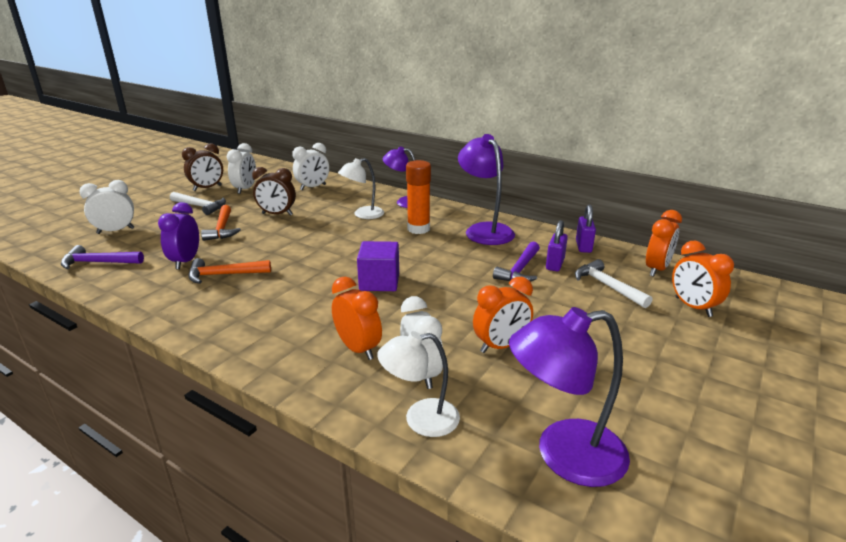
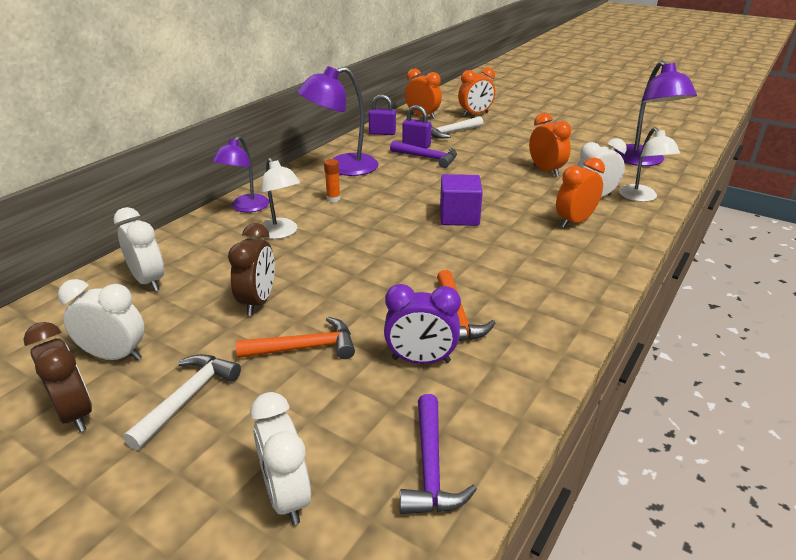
camera: 90 degrees left, 5 degrees up
(418, 229) = (333, 199): orange glue stick -> orange glue stick, size x0.51

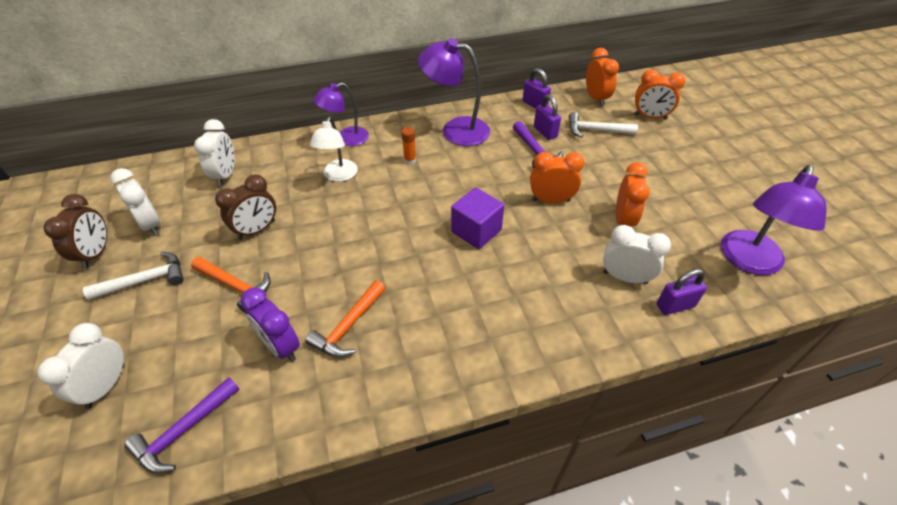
camera: 40 degrees right, 15 degrees up
(574, 222) = (565, 294): orange clock -> orange clock (551, 200)
(641, 197) = (675, 305): white lamp -> purple padlock

